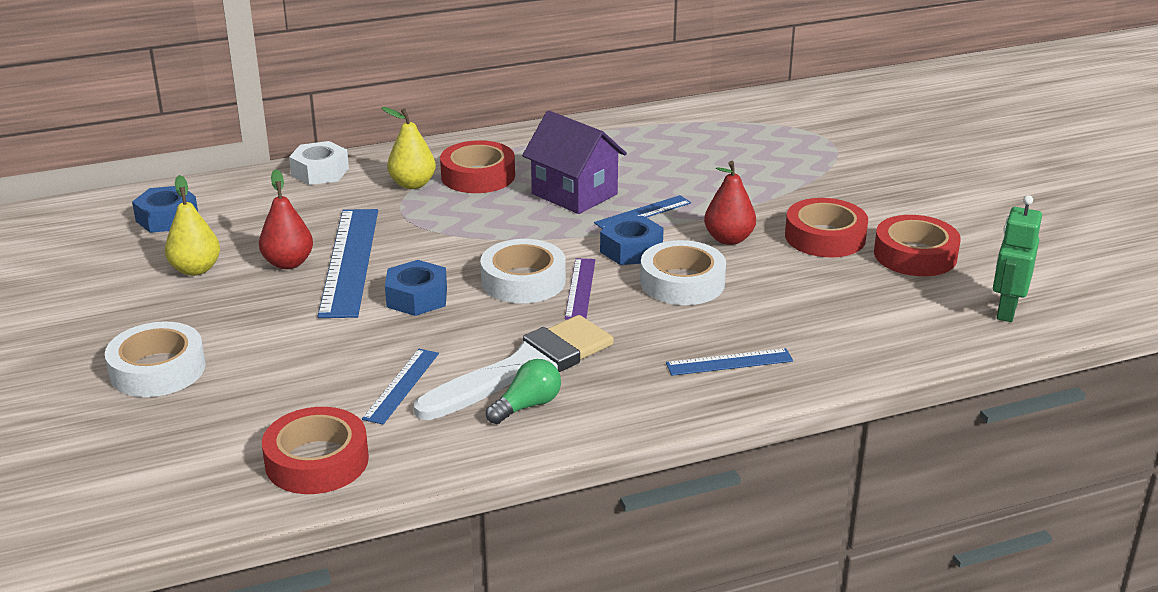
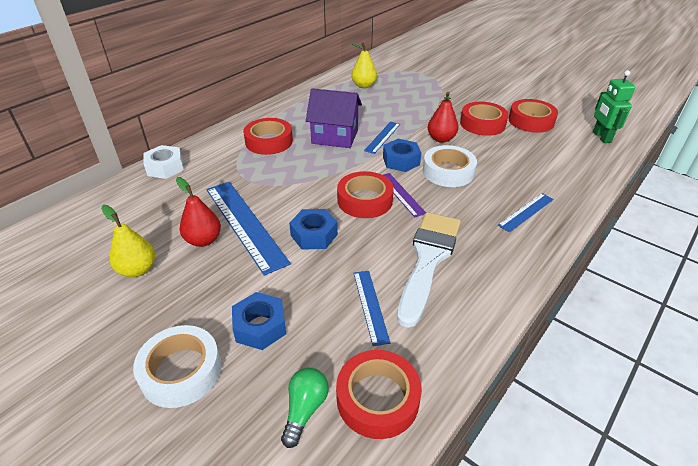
camera: 30 degrees left, 10 degrees up
(167, 218) = (80, 236): blue nut -> blue nut (260, 326)
(412, 184) = (234, 158): yellow pear -> yellow pear (363, 85)
(523, 281) = (365, 200): white tape -> red tape
(527, 406) = (459, 287): green light bulb -> green light bulb (305, 409)

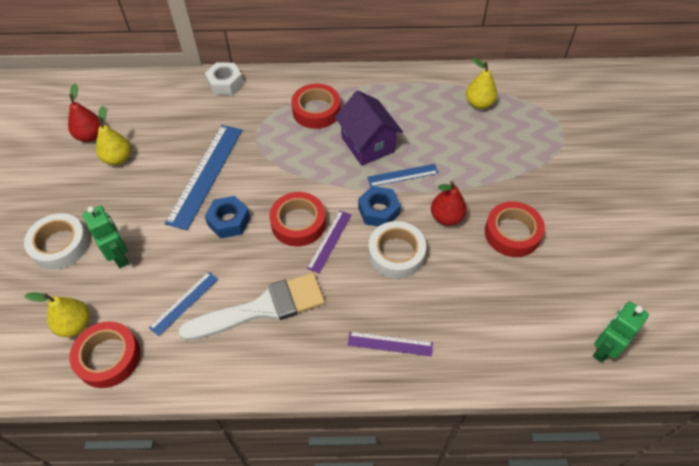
camera: 50 degrees right, 15 degrees up
(203, 240) = (170, 167): red pear -> red pear (90, 136)
(260, 326) = (120, 256): blue nut -> green robot
(305, 409) = (75, 325): green light bulb -> yellow pear
(526, 212) = (390, 344): blue ruler -> purple ruler
(531, 121) = (566, 270): red tape -> none

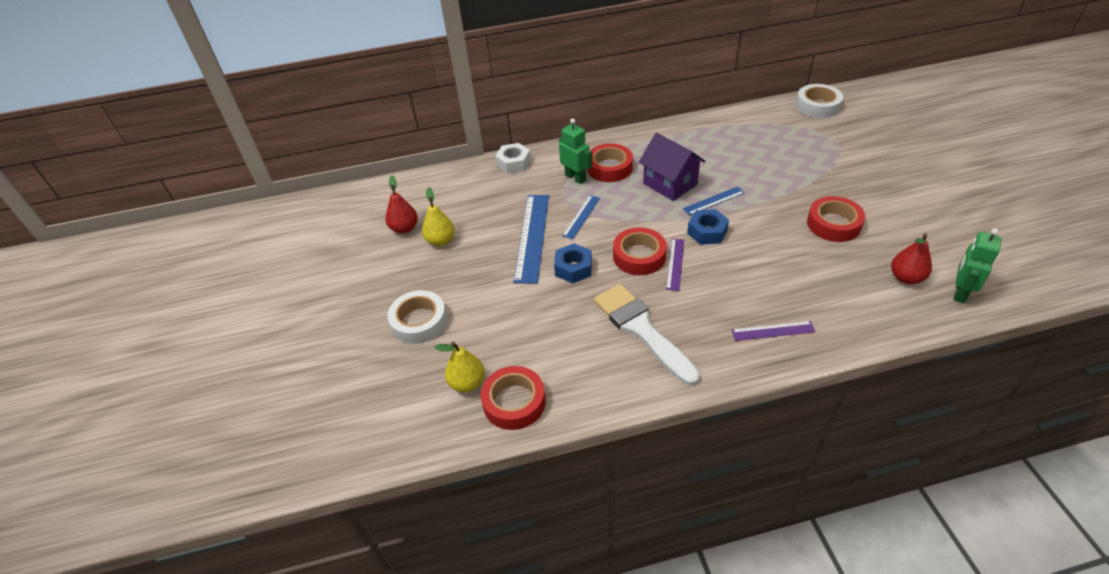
camera: 10 degrees left, 10 degrees down
(120, 256) = (483, 318): green robot -> green robot (575, 178)
(184, 303) = (565, 341): blue ruler -> blue ruler (581, 216)
(262, 308) = (641, 329): white brush -> white brush turned 90 degrees counterclockwise
(396, 253) = (740, 261): white tape -> white tape (817, 106)
(446, 217) = (770, 224): red pear -> red pear (906, 278)
(479, 103) = (751, 135): yellow pear -> none

